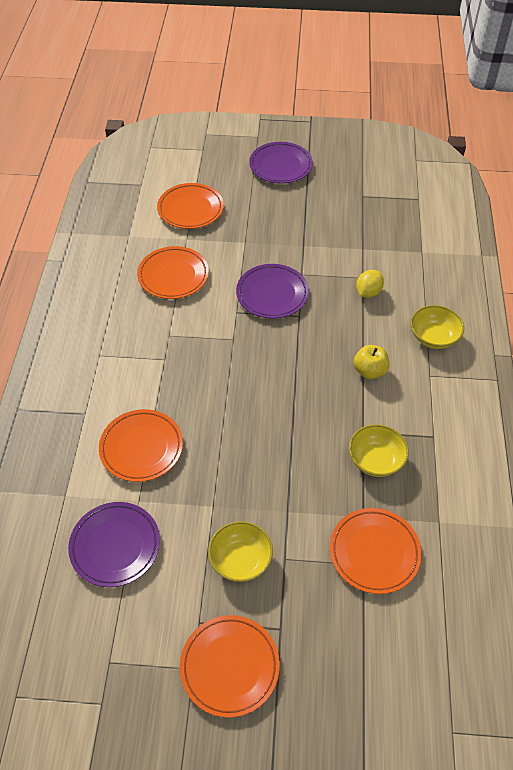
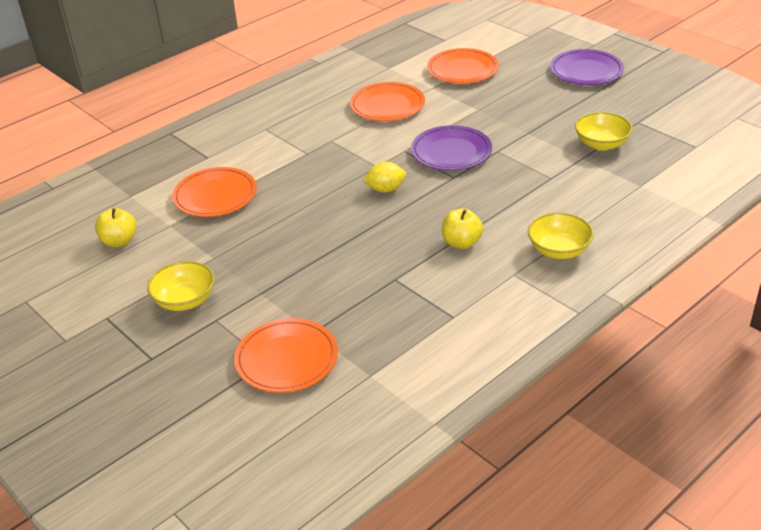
camera: 45 degrees right, 15 degrees down
(115, 546) = (119, 241): purple plate -> yellow apple
(230, 666) = (88, 355): orange plate -> none
(368, 292) = (541, 190): yellow lemon -> yellow lemon (385, 189)
(376, 460) = (377, 303): yellow bowl -> yellow bowl (601, 144)

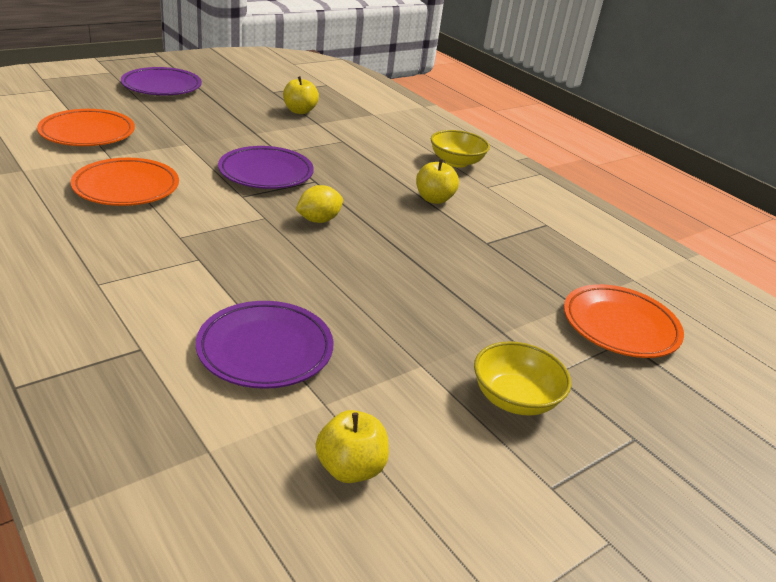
camera: 90 degrees left, 5 degrees down
(215, 196) = (265, 350): orange plate -> purple plate
(385, 189) = (318, 220): yellow lemon -> yellow lemon turned 60 degrees clockwise
(601, 144) = (299, 111): yellow bowl -> yellow apple

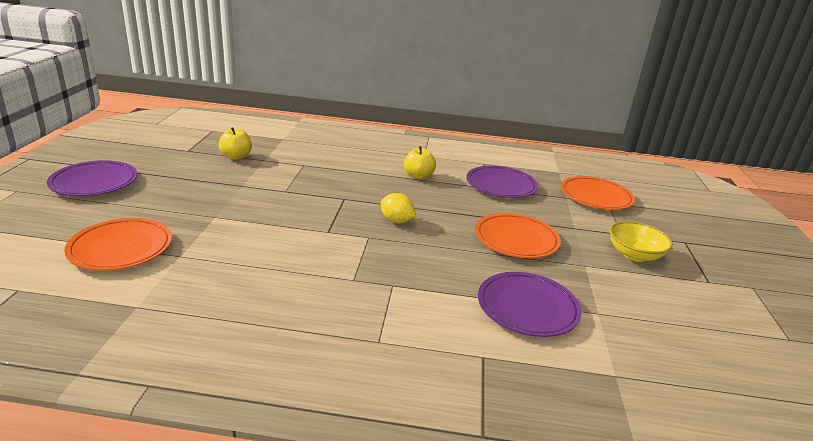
camera: 45 degrees left, 5 degrees down
(126, 187) = (247, 270): orange plate -> orange plate (516, 240)
(266, 173) = (308, 209): purple plate -> purple plate (501, 186)
(318, 220) = (396, 221): yellow lemon -> yellow lemon turned 60 degrees counterclockwise
(350, 468) = (662, 332): yellow apple -> none
(456, 162) = (384, 149): yellow bowl -> none

